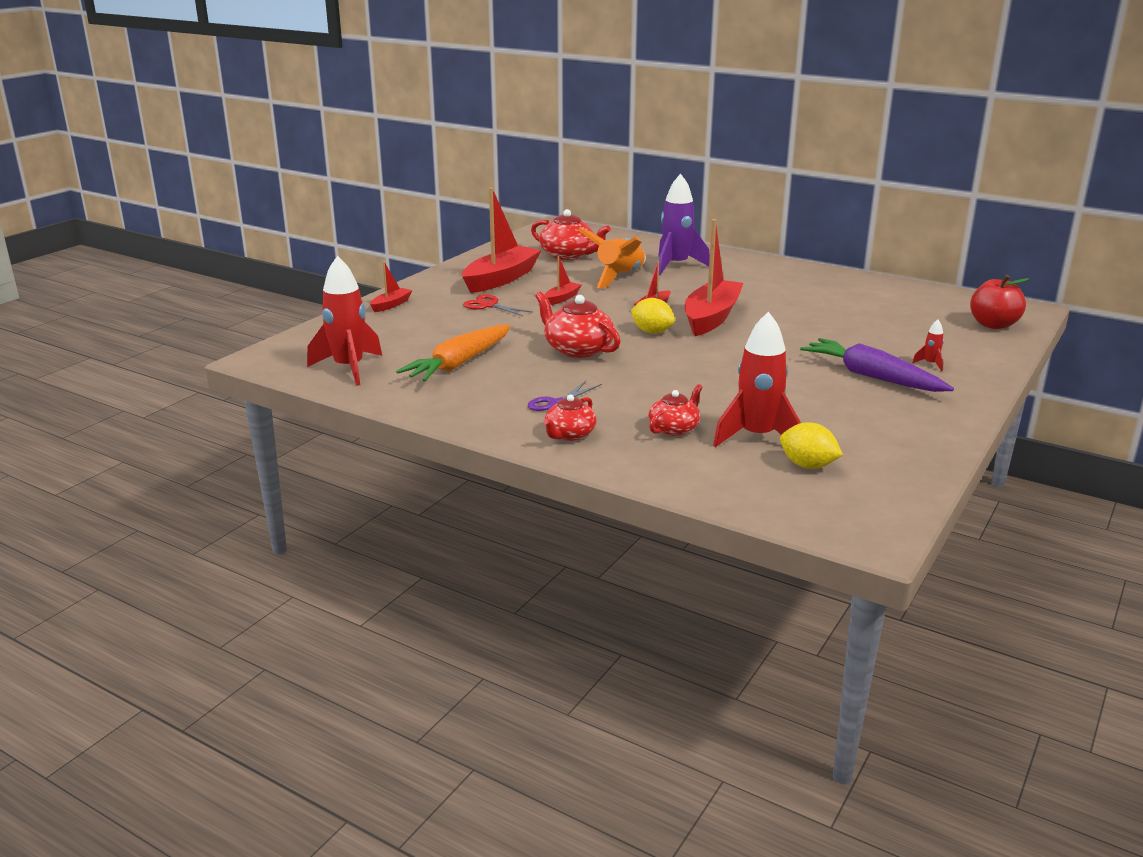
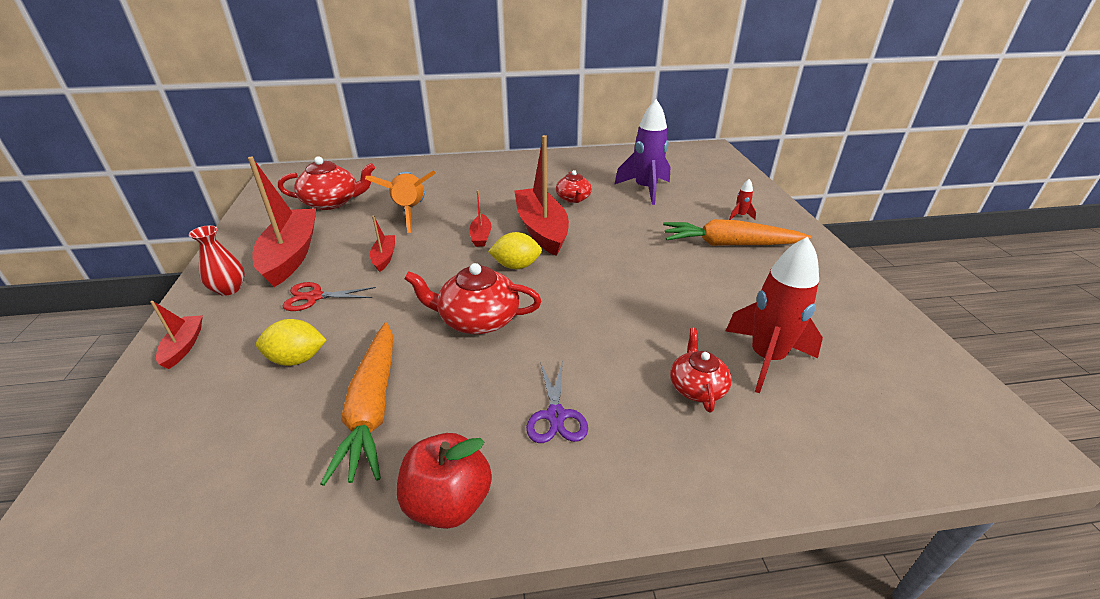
camera: 40 degrees left, 10 degrees up
(349, 368) = (219, 503): red rocket -> none
(443, 286) = (229, 289): none -> red vase
(569, 434) = (625, 461): red teapot -> red teapot (573, 199)
(676, 266) = (443, 184): purple rocket -> purple rocket (645, 189)
(807, 465) = (846, 373): yellow lemon -> yellow lemon (297, 359)
(872, 377) = (729, 244): purple carrot -> orange carrot
(993, 325) = (716, 167): red apple -> red apple (448, 502)

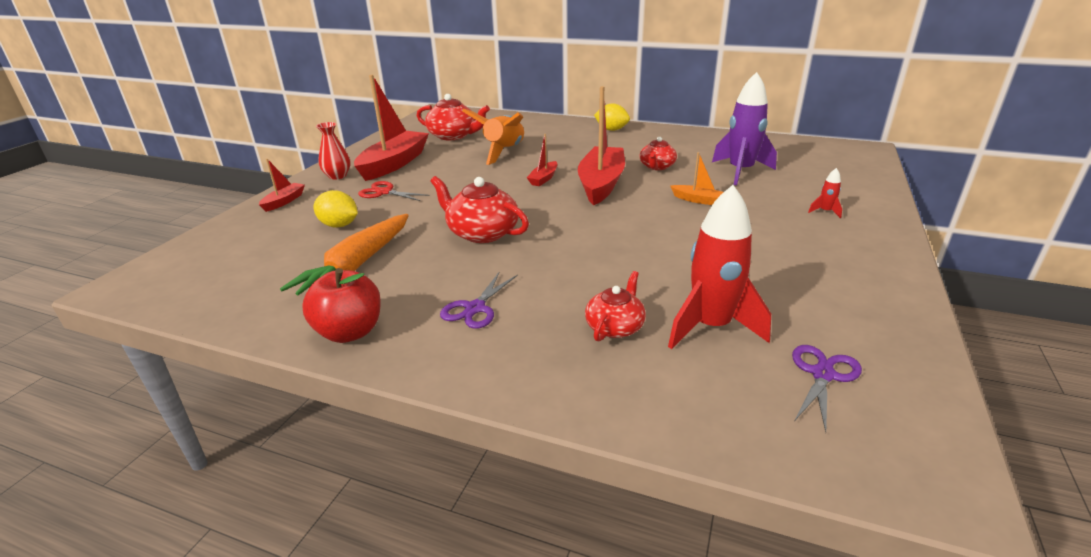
camera: 30 degrees right, 5 degrees down
(384, 257) = (455, 178): red boat -> none
(516, 266) = (550, 205): yellow lemon -> yellow lemon (611, 130)
(639, 227) = (698, 200): none -> orange boat
(729, 244) = (782, 232): orange carrot -> none
(875, 374) = (822, 374): none -> purple scissors

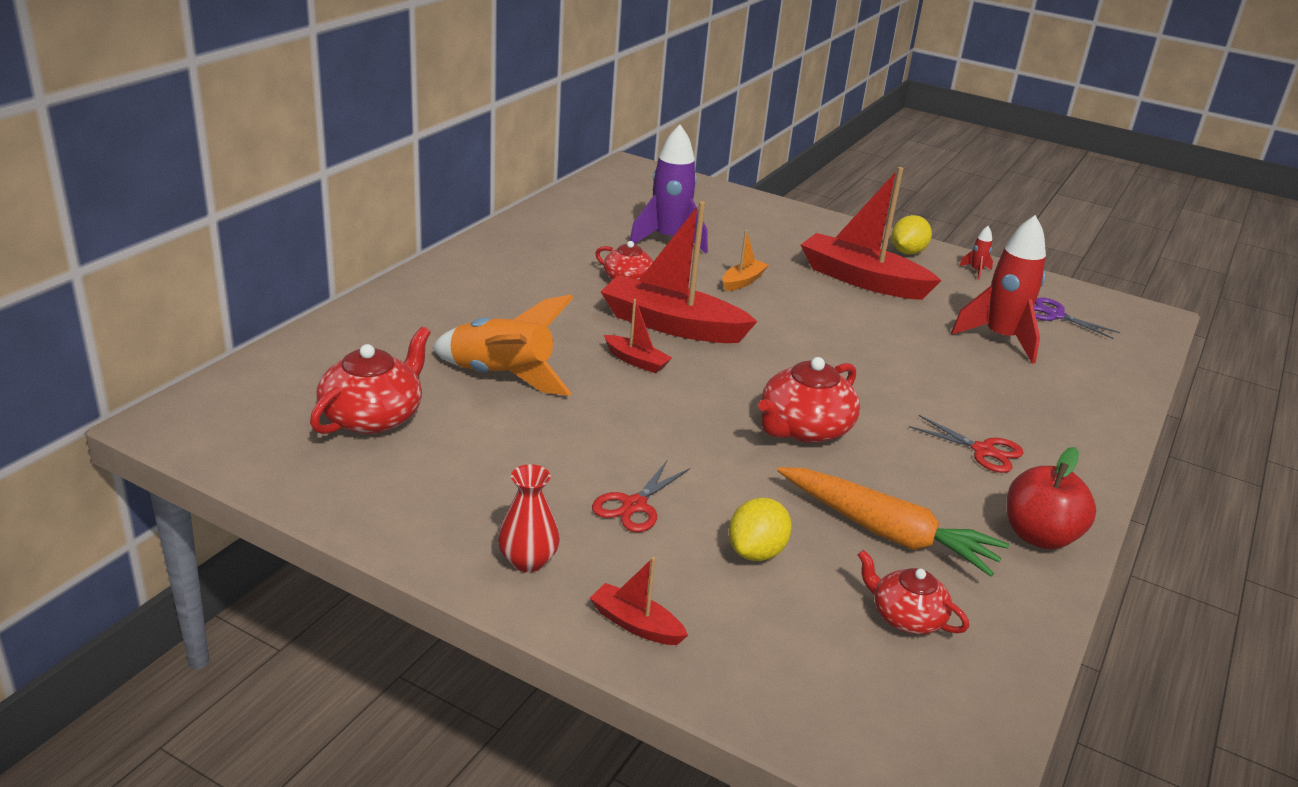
camera: 85 degrees left, 0 degrees up
(394, 164) = (496, 491): red boat -> red boat (862, 280)
(475, 308) = (983, 451): purple scissors -> red scissors
(611, 130) = (455, 277): yellow lemon -> yellow lemon (907, 252)
(615, 326) = (1006, 380): red teapot -> red teapot (906, 617)
(825, 212) = (788, 233): red rocket -> red rocket (976, 271)

